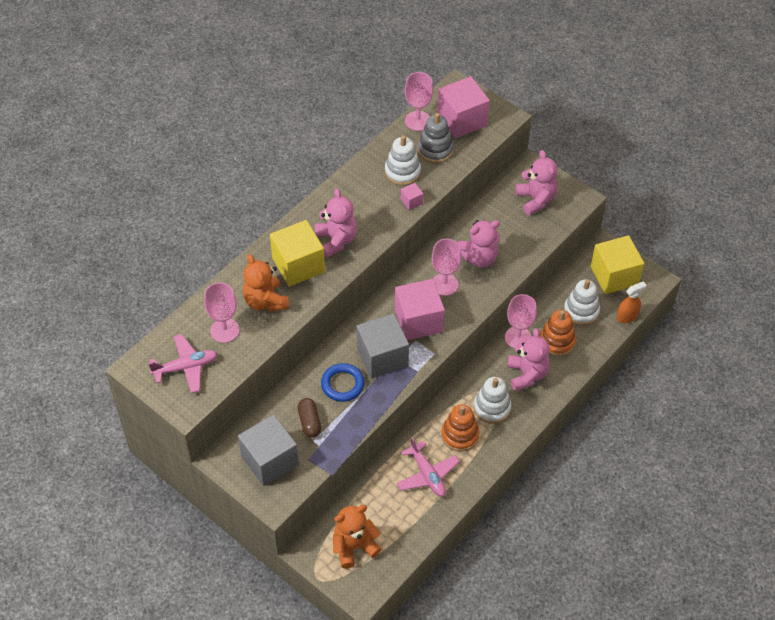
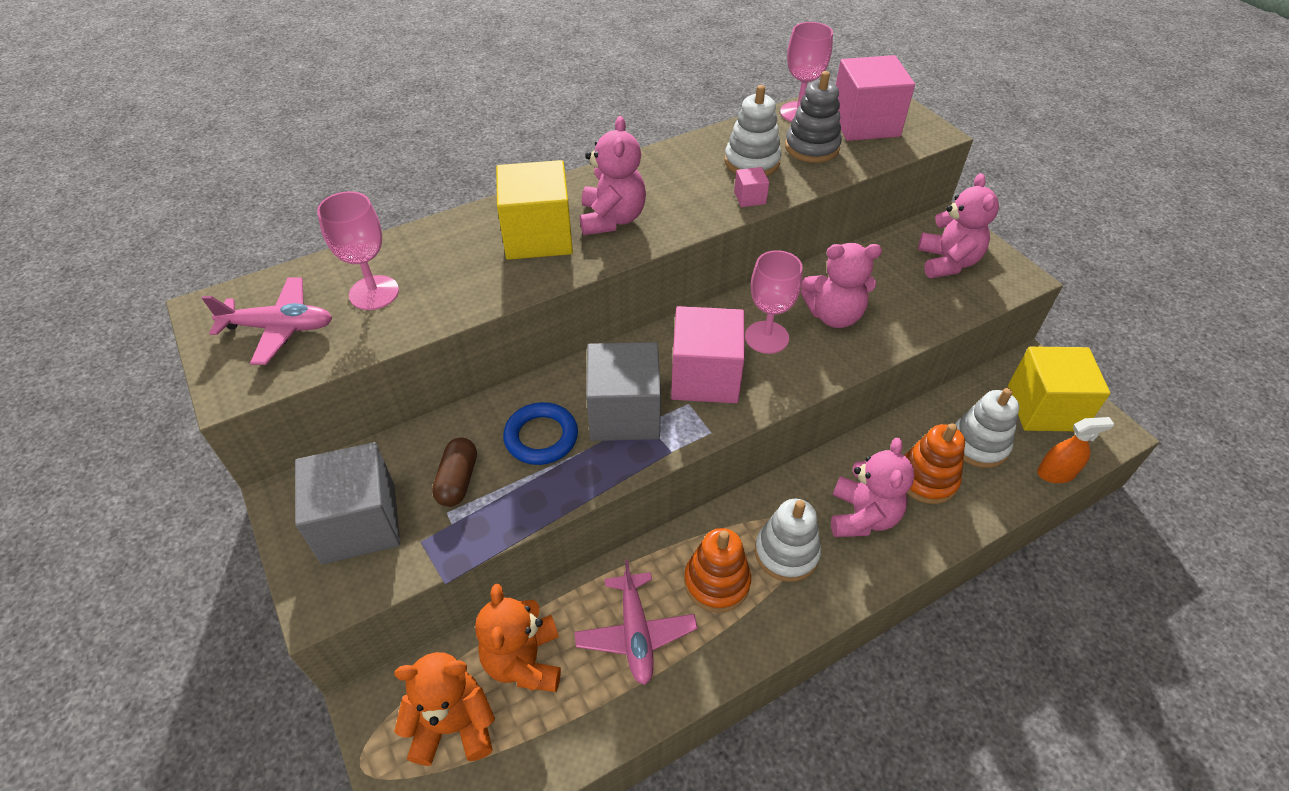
camera: 20 degrees right, 5 degrees down
(265, 301) = (460, 270): orange teddy bear -> orange teddy bear (524, 661)
(518, 337) = (863, 455): pink goblet -> none

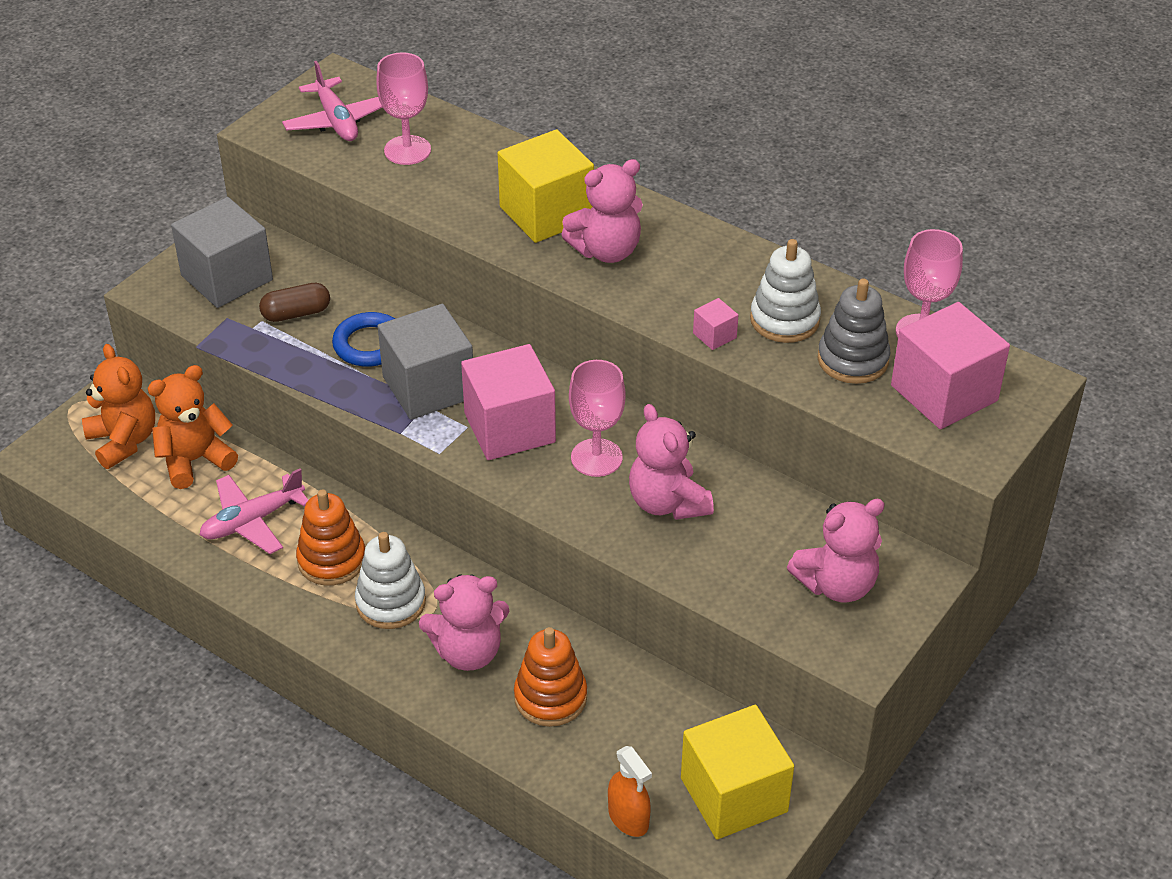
camera: 65 degrees right, 5 degrees down
(978, 444) = (631, 737): white stacking toy -> none

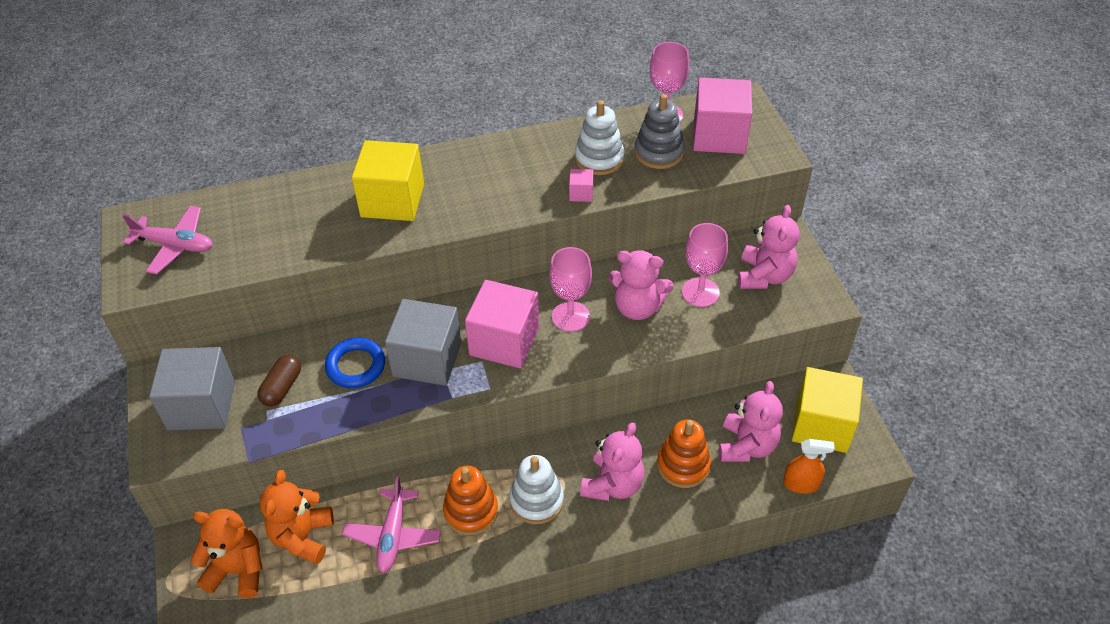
camera: 50 degrees left, 5 degrees up
(407, 150) = (251, 228): pink goblet -> pink goblet (700, 292)
(606, 251) = (457, 194): pink teddy bear -> pink teddy bear (746, 446)

